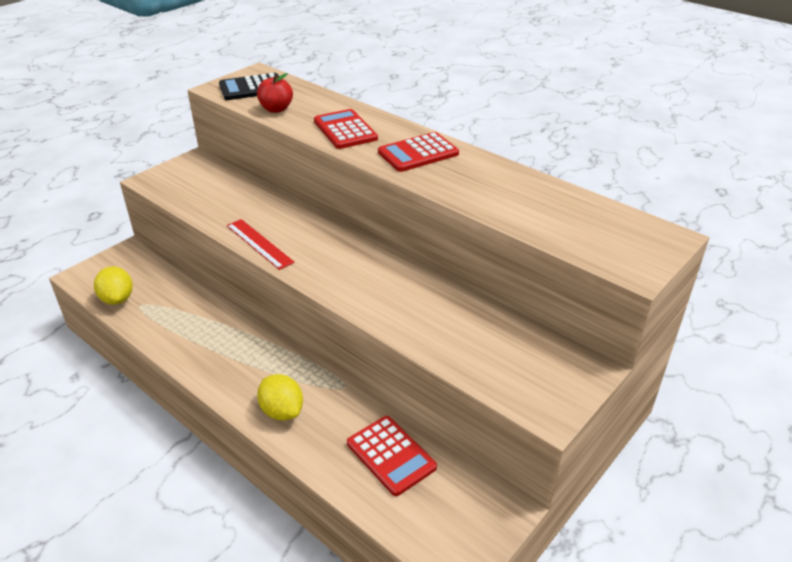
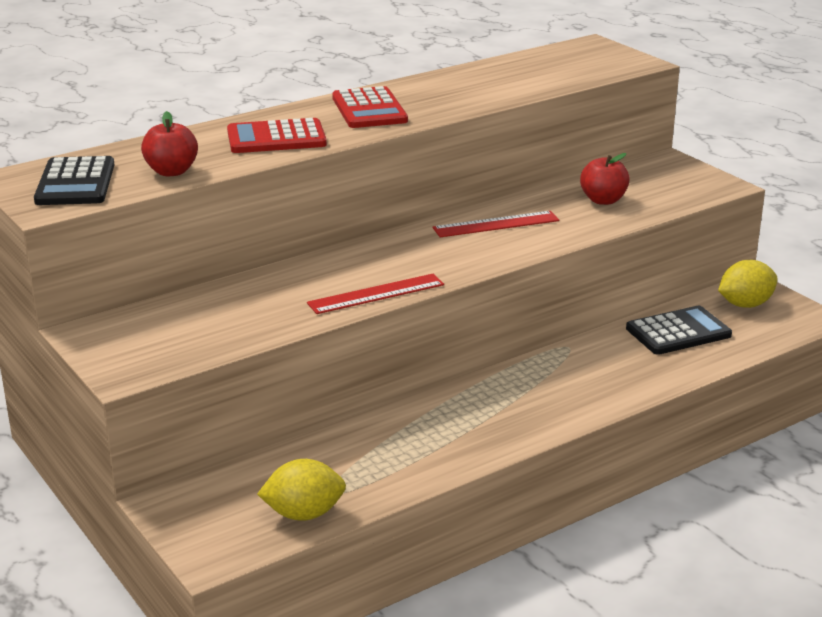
camera: 75 degrees left, 10 degrees down
(282, 411) = (597, 388): yellow lemon -> yellow lemon (745, 304)
(391, 279) = (496, 224): none -> red ruler
(391, 455) = (678, 332): red calculator -> black calculator
(468, 333) = (603, 200): none -> red apple

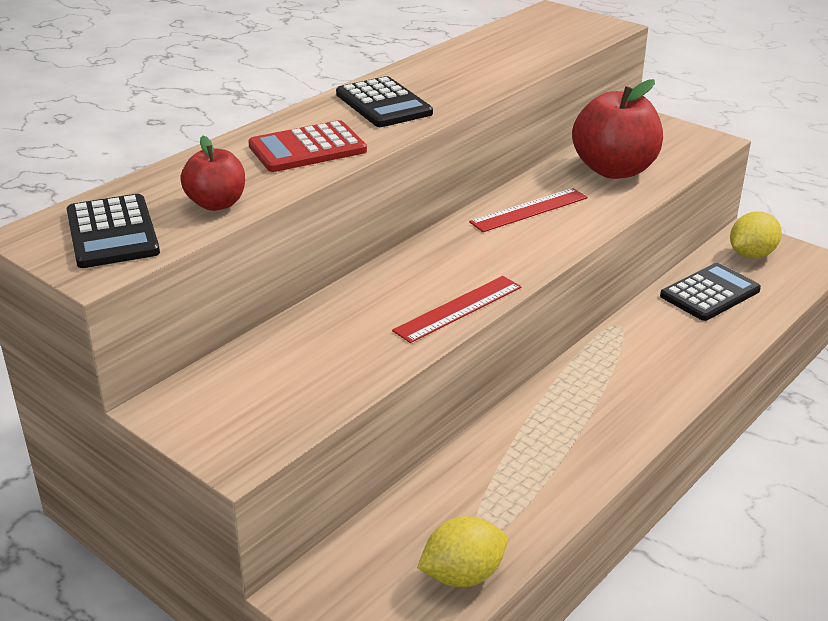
camera: 15 degrees left, 5 degrees up
(369, 109) = (383, 104): red calculator -> black calculator
(603, 200) = (614, 170): red apple -> red apple, size x1.81

